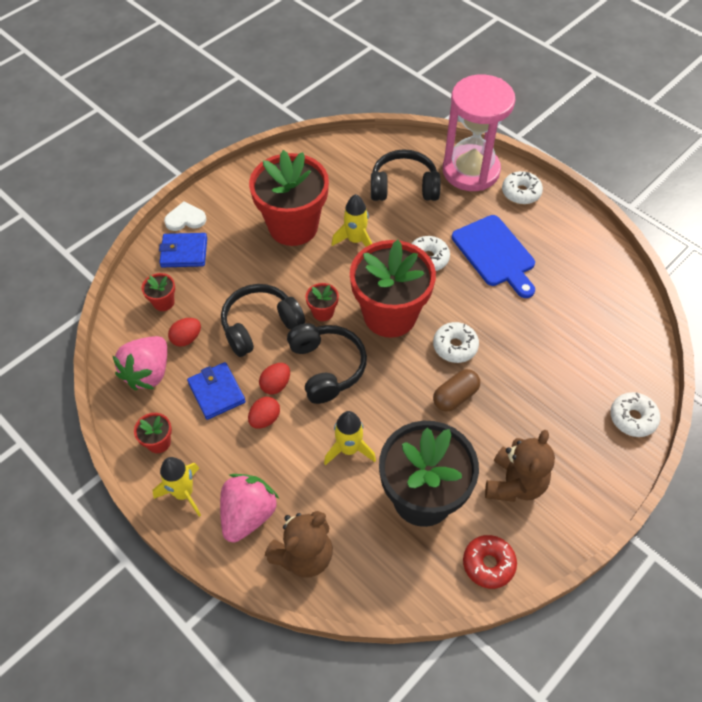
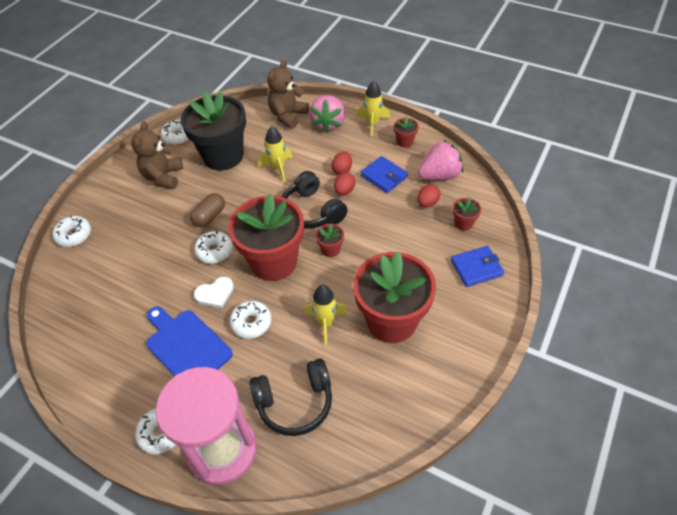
camera: 165 degrees right, 5 degrees down
(148, 373) = (439, 175): pink strawberry -> pink strawberry turned 60 degrees clockwise
(185, 219) = (498, 300): white heart -> white heart (215, 293)
(260, 325) = (376, 226): black headphones -> none
(488, 564) = (178, 136): red donut -> white donut

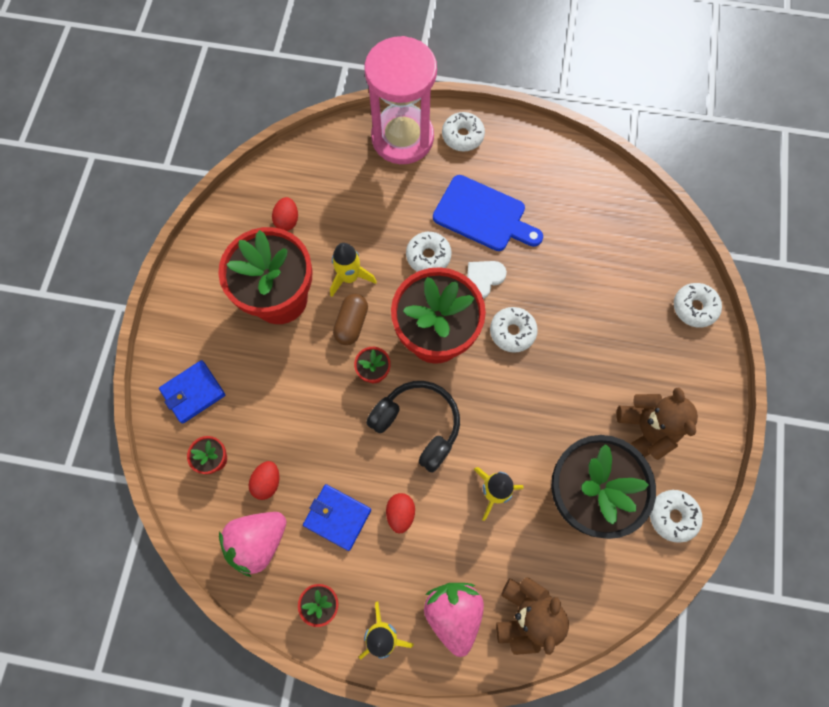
camera: 160 degrees right, 20 degrees up
(209, 216) = (545, 381): brown capsule -> brown capsule (351, 323)
(295, 402) = (353, 191): black headphones -> none
(344, 191) = (385, 473): red egg -> red egg (287, 220)

